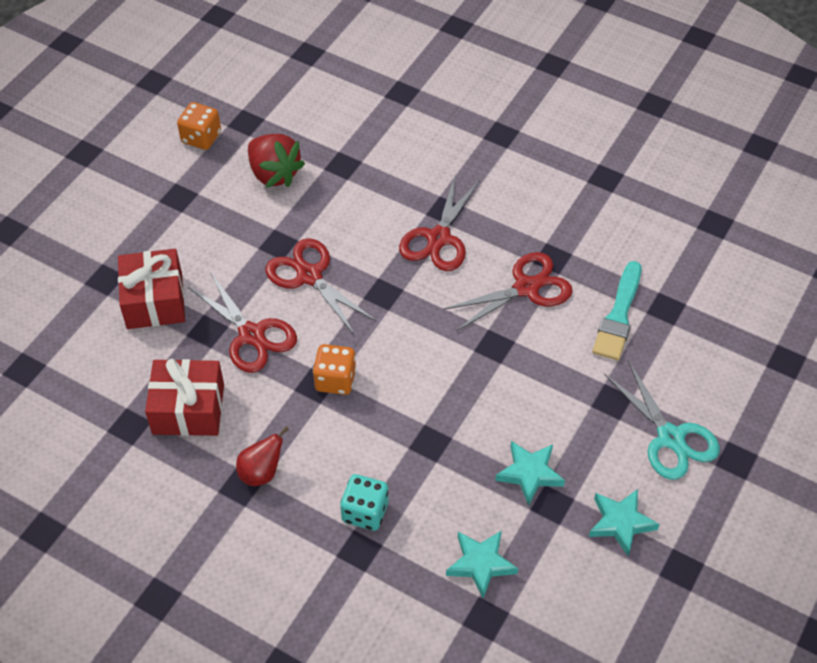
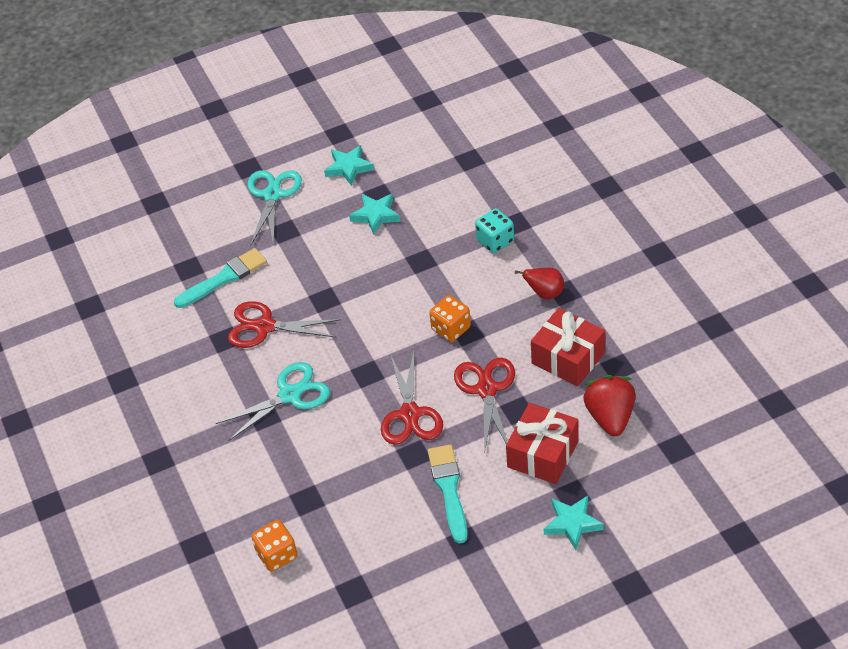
camera: 140 degrees left, 5 degrees down
(201, 137) = (404, 595): orange dice -> orange dice (277, 555)
(223, 230) = (449, 489): none -> turquoise brush
(274, 174) = (369, 521): red strawberry -> red strawberry (610, 417)
(439, 238) = (290, 395): red scissors -> turquoise scissors
(480, 564) = (449, 184): turquoise star -> turquoise star (572, 524)

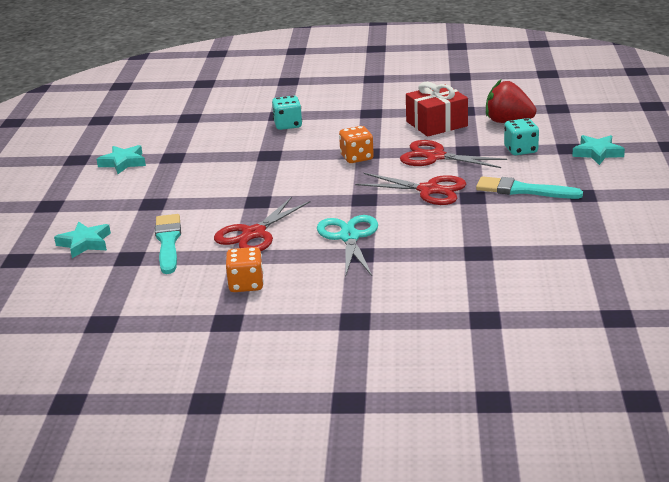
camera: 65 degrees left, 20 degrees down
(272, 195) = (101, 200): turquoise scissors -> none
(277, 555) = (529, 278): orange dice -> orange dice (246, 284)
(376, 215) = (194, 162): turquoise star -> turquoise star (85, 243)
(543, 454) = (520, 150): red gift -> turquoise dice
(545, 293) = (364, 119): red pear -> none

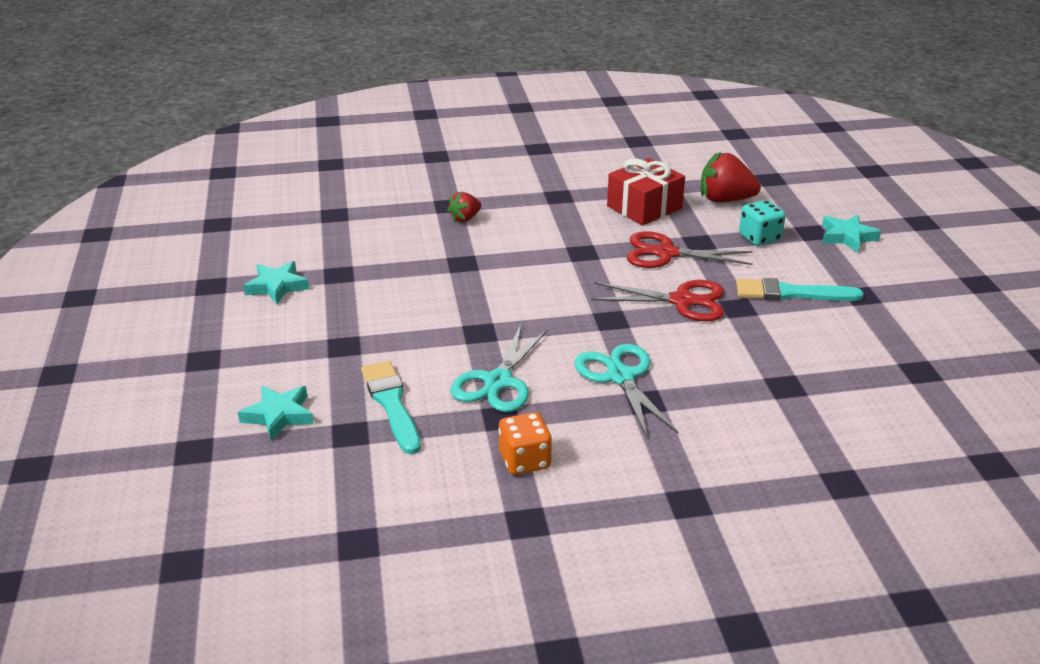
camera: 15 degrees left, 5 degrees up
(254, 234) = (498, 382): red scissors -> turquoise scissors
(288, 125) = (465, 218): turquoise dice -> red strawberry
(357, 157) = (572, 260): orange dice -> none

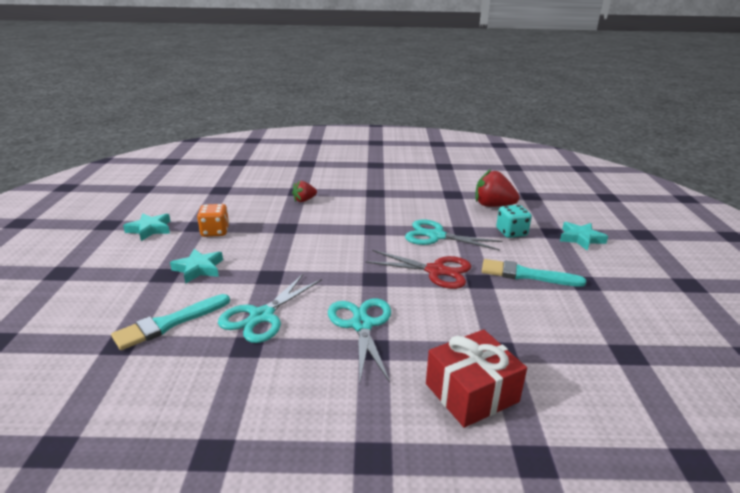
camera: 10 degrees right, 5 degrees down
(279, 415) = (78, 321): turquoise star -> turquoise star (198, 269)
(391, 404) = (169, 323): turquoise brush -> turquoise brush turned 120 degrees counterclockwise
(524, 460) = (244, 389): orange dice -> orange dice (215, 232)
(644, 207) = (432, 205): red gift -> red gift (471, 392)
(666, 253) = (436, 236): red scissors -> turquoise scissors

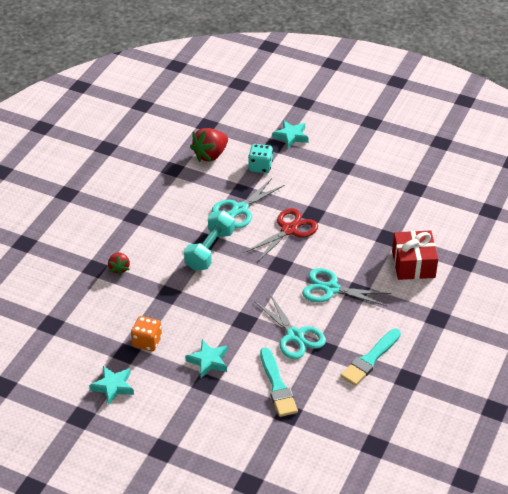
camera: 65 degrees left, 15 degrees up
(362, 234) = (210, 250): none -> turquoise dumbbell
(526, 275) = (319, 188): turquoise brush -> turquoise brush (370, 359)

